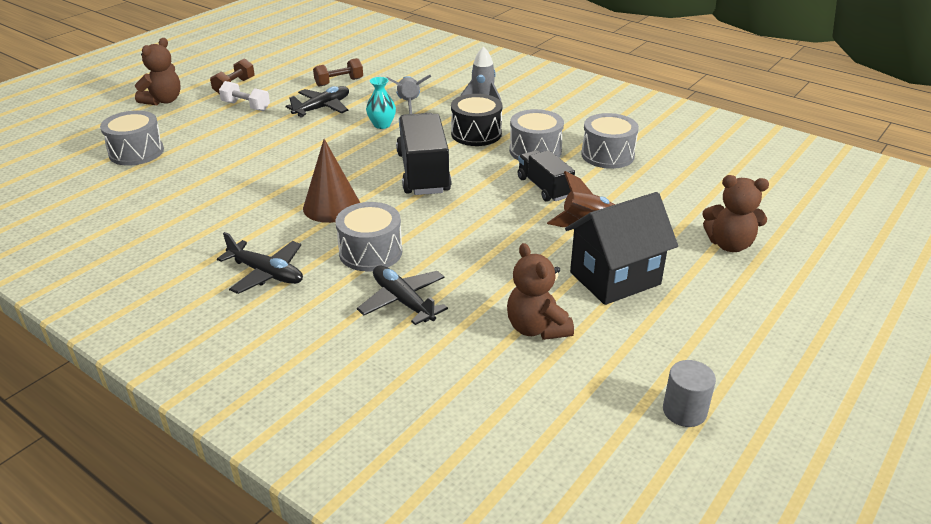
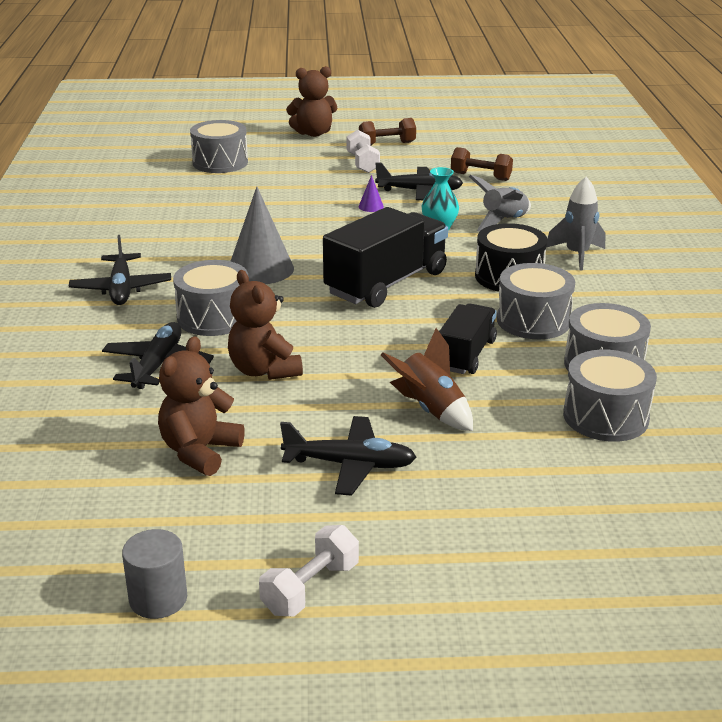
camera: 50 degrees right, 5 degrees down
(313, 132) = (371, 206): none -> purple cone
(331, 206) = (260, 269): brown cone -> grey cone
(615, 278) = (350, 465): black house -> black plane
(657, 179) = (605, 417): none -> grey drum
(724, 346) = (310, 588): none -> white dumbbell
(729, 244) = (537, 520): brown teddy bear -> brown teddy bear (264, 370)

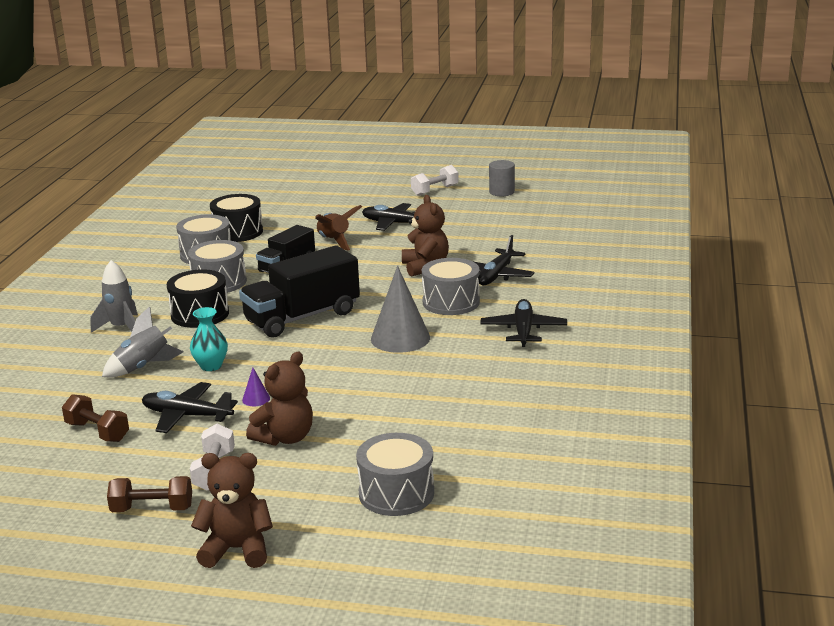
camera: 165 degrees left, 5 degrees down
(200, 451) = (475, 233): brown teddy bear -> brown teddy bear (285, 438)
(605, 417) = (238, 232): grey drum -> black drum

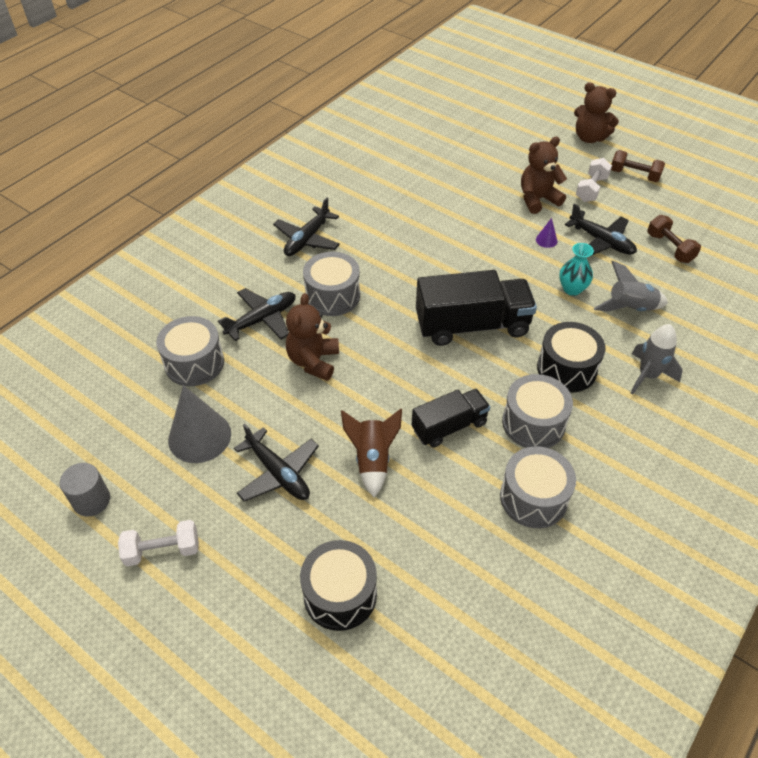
camera: 155 degrees left, 25 degrees up
(238, 232) = (477, 545): black drum -> black drum (340, 594)
(396, 493) = (489, 142): grey drum -> grey drum (194, 363)
(400, 338) = (405, 266): grey cone -> grey cone (199, 436)

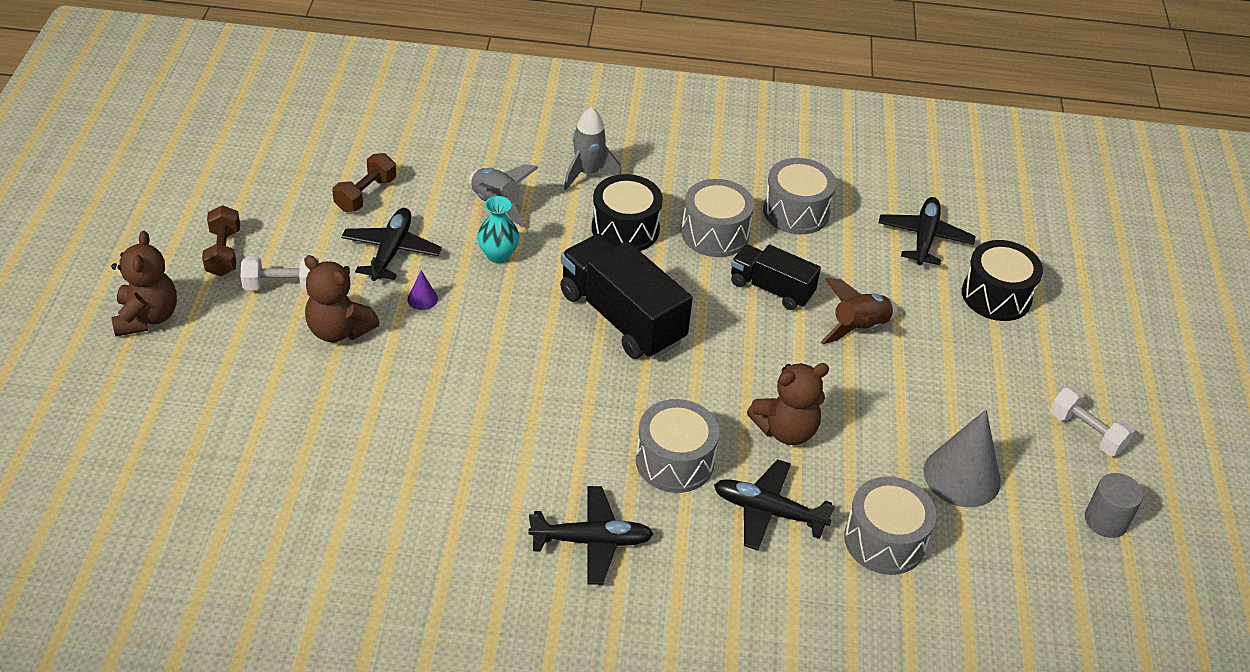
camera: 125 degrees left, 5 degrees down
(278, 473) = (937, 390): black plane -> black plane (924, 238)

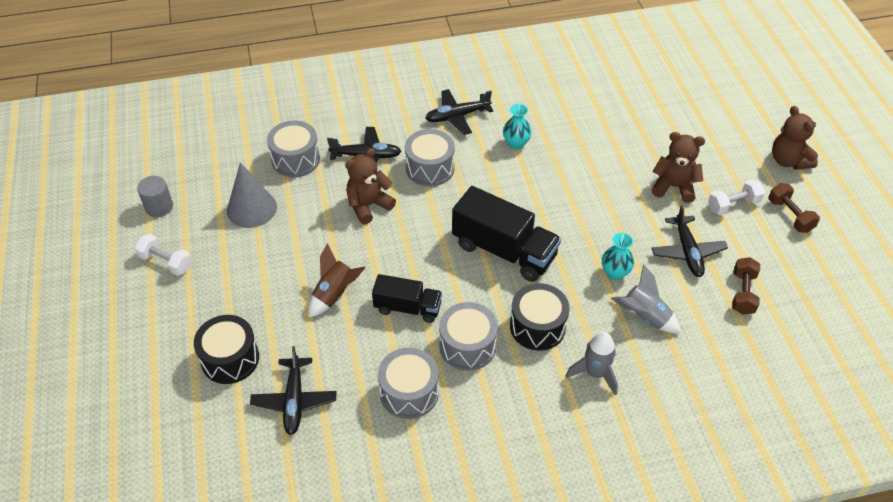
camera: 165 degrees right, 5 degrees up
(422, 299) = (640, 223): purple cone -> none
(522, 462) = (516, 144): none -> turquoise vase

